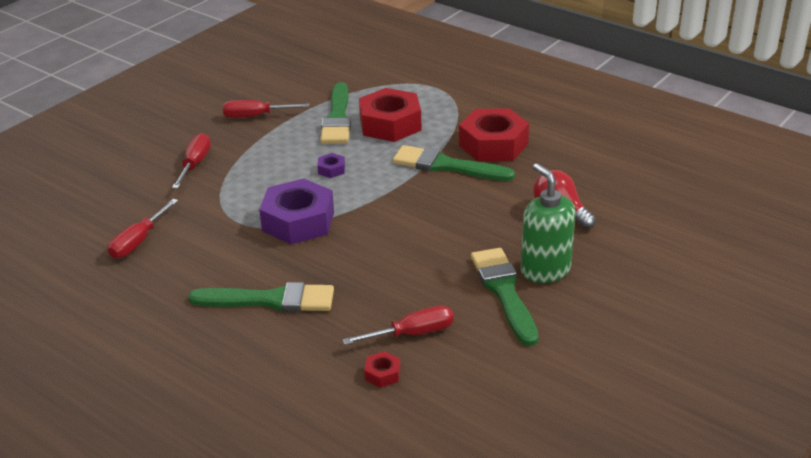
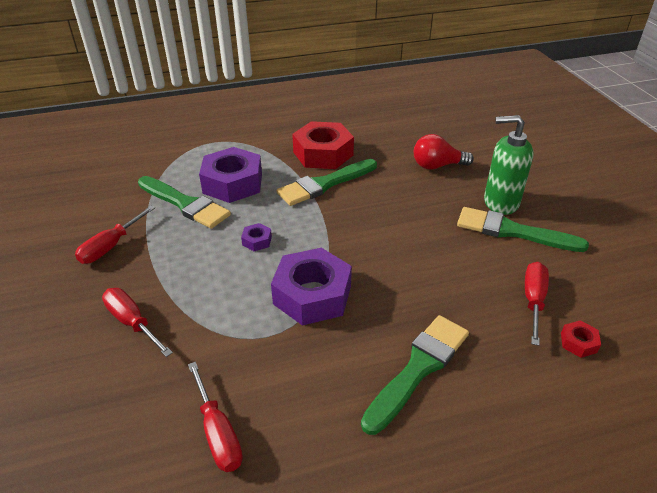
camera: 55 degrees left, 5 degrees up
(390, 124) = (232, 183): red nut -> purple nut

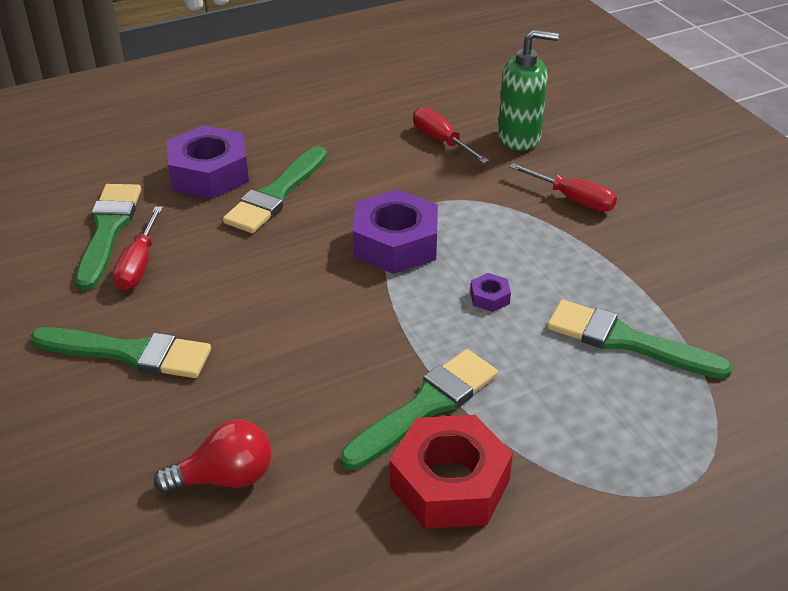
camera: 170 degrees right, 0 degrees up
(111, 246) = (672, 269): red screwdriver -> none
(232, 183) = (580, 389): purple nut -> purple nut (209, 173)
(500, 202) = (130, 404): green soap dispenser -> green soap dispenser (519, 138)
(578, 343) = (108, 230): red nut -> green brush

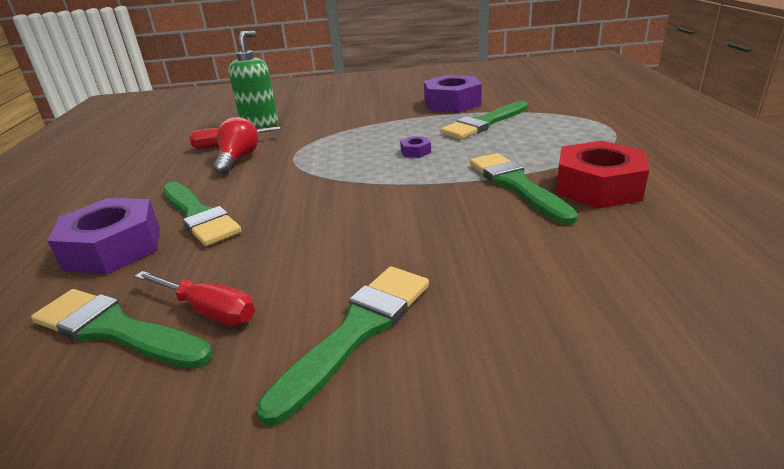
camera: 65 degrees left, 10 degrees down
(225, 478) = (574, 284): red light bulb -> red light bulb (238, 159)
(395, 243) = (325, 174): purple nut -> purple nut (452, 103)
(572, 199) = (341, 118): red screwdriver -> none

